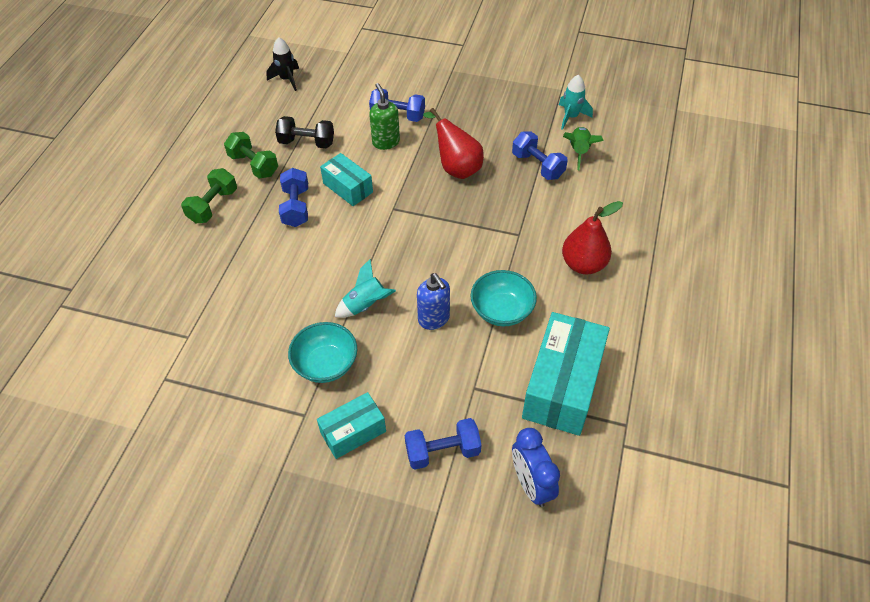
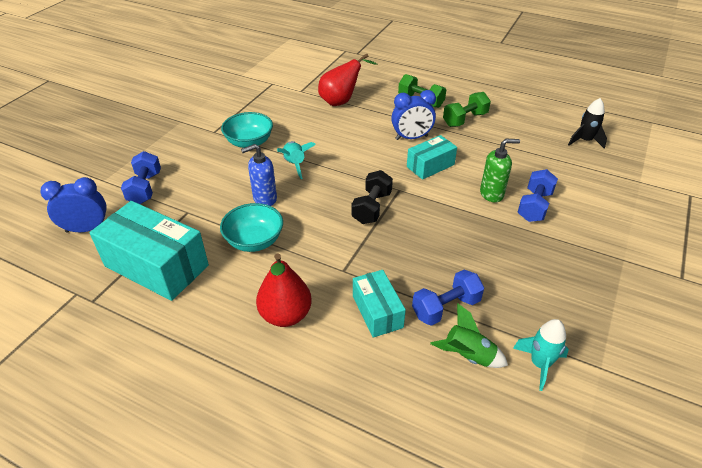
camera: 100 degrees right, 10 degrees down
(296, 207) = (411, 138): blue dumbbell -> blue clock
(306, 142) = (492, 147): black dumbbell -> black dumbbell (371, 208)
(353, 432) = (188, 150): turquoise box -> turquoise box (377, 311)
(456, 167) = (450, 238): red pear -> red pear (341, 101)

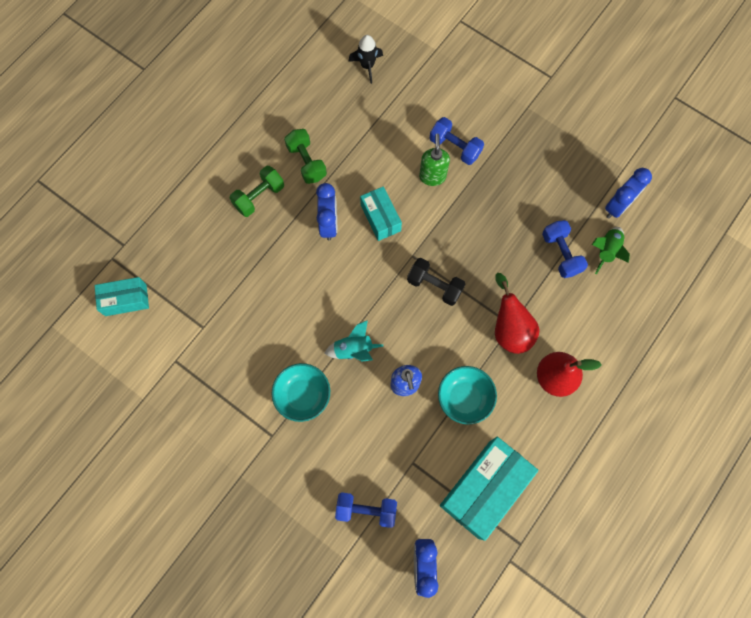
camera: 80 degrees left, 30 degrees up
(341, 101) = (238, 283): red pear -> red pear (509, 329)
(377, 311) = (559, 305): turquoise box -> turquoise box (126, 300)
(539, 364) = (618, 206): turquoise rocket -> blue clock

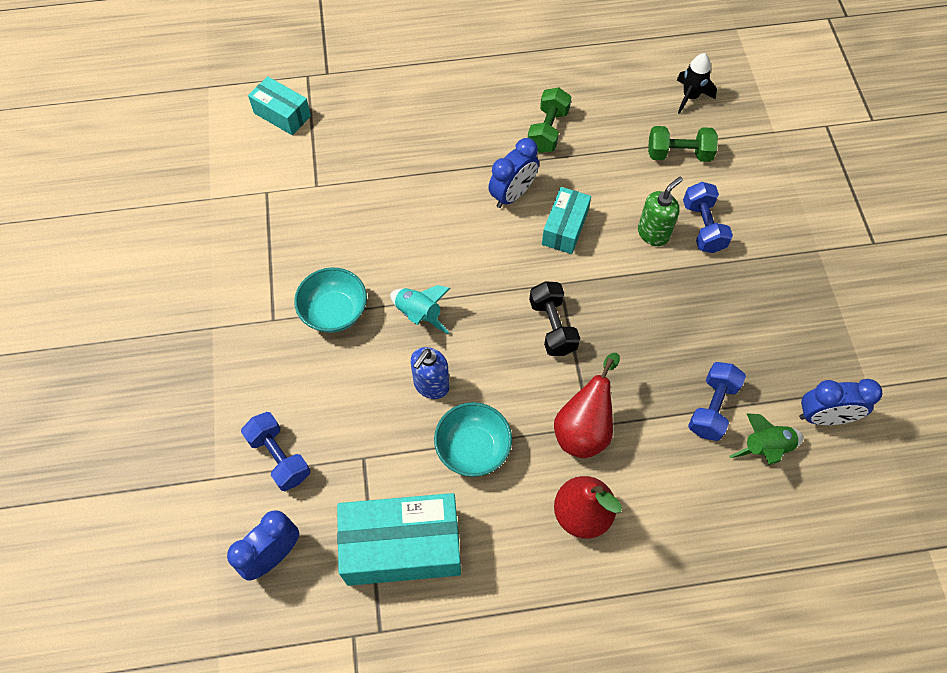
camera: 45 degrees right, 10 degrees down
(259, 197) = (476, 125): green dumbbell -> green dumbbell (679, 154)

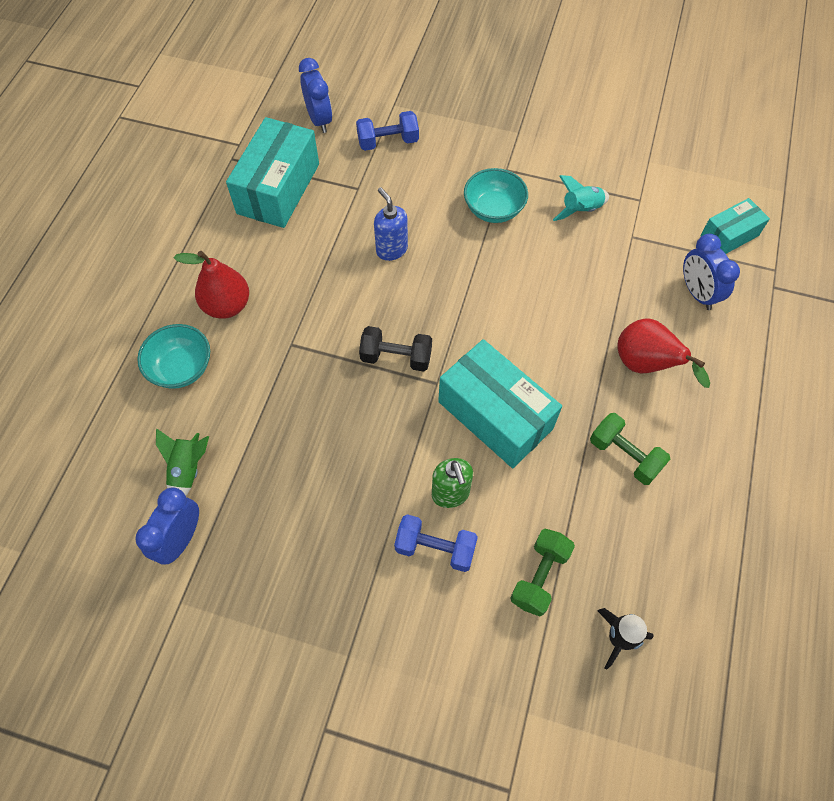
camera: 115 degrees right, 0 degrees up
(419, 314) = (461, 264): turquoise rocket -> turquoise rocket (580, 210)
(473, 448) = (323, 257): turquoise bowl -> turquoise bowl (181, 368)
(512, 194) = (555, 387): blue clock -> blue clock (697, 293)
(565, 228) = (495, 415): turquoise box -> turquoise box, size x1.77
(584, 428) = (292, 339): red pear -> red pear (645, 365)
(712, 408) = (248, 446): blue dumbbell -> none

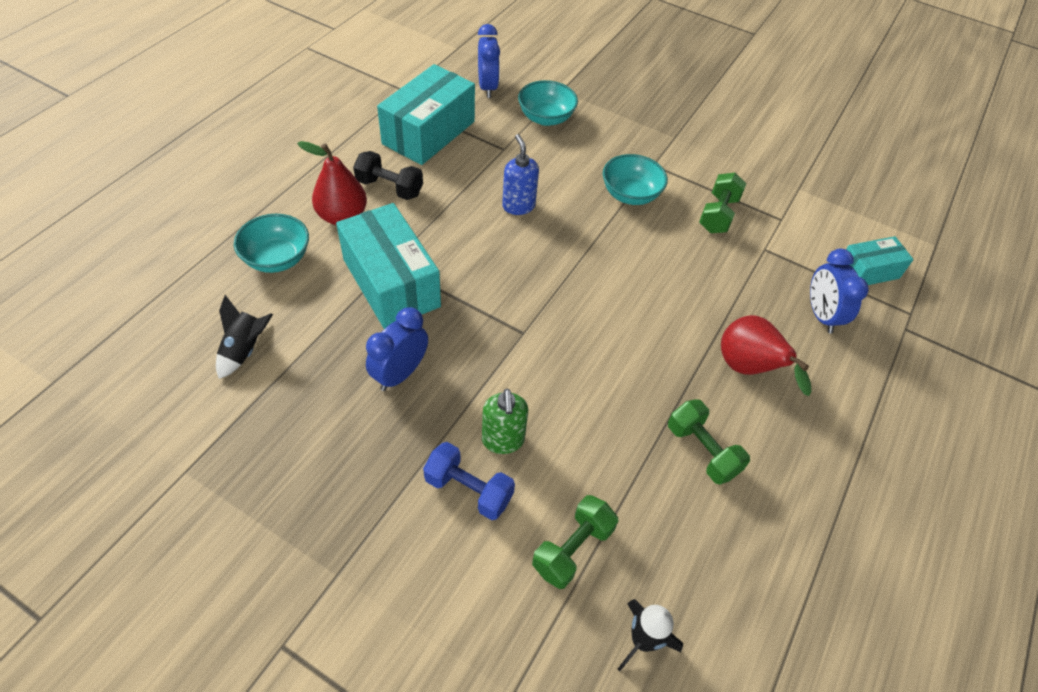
camera: 10 degrees right, 10 degrees down
(181, 539) = (211, 411): blue clock -> blue clock (400, 374)
(188, 470) = (245, 350): green rocket -> black rocket
(388, 142) = (546, 118): blue dumbbell -> turquoise bowl
(396, 357) = (490, 299): black dumbbell -> black dumbbell (389, 188)
(495, 415) = (574, 377): turquoise box -> turquoise box (391, 283)
(580, 210) = (718, 215): turquoise rocket -> green dumbbell

